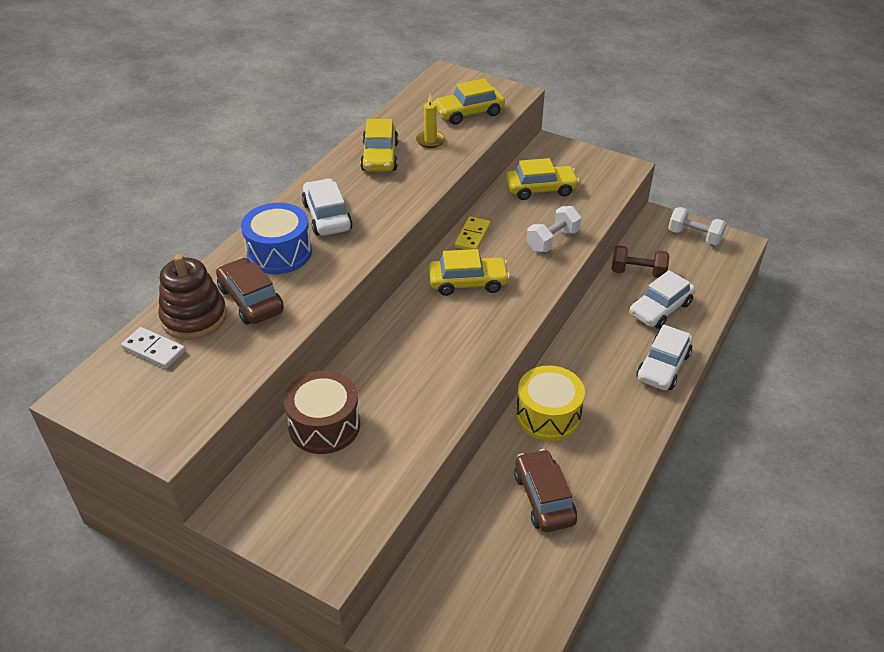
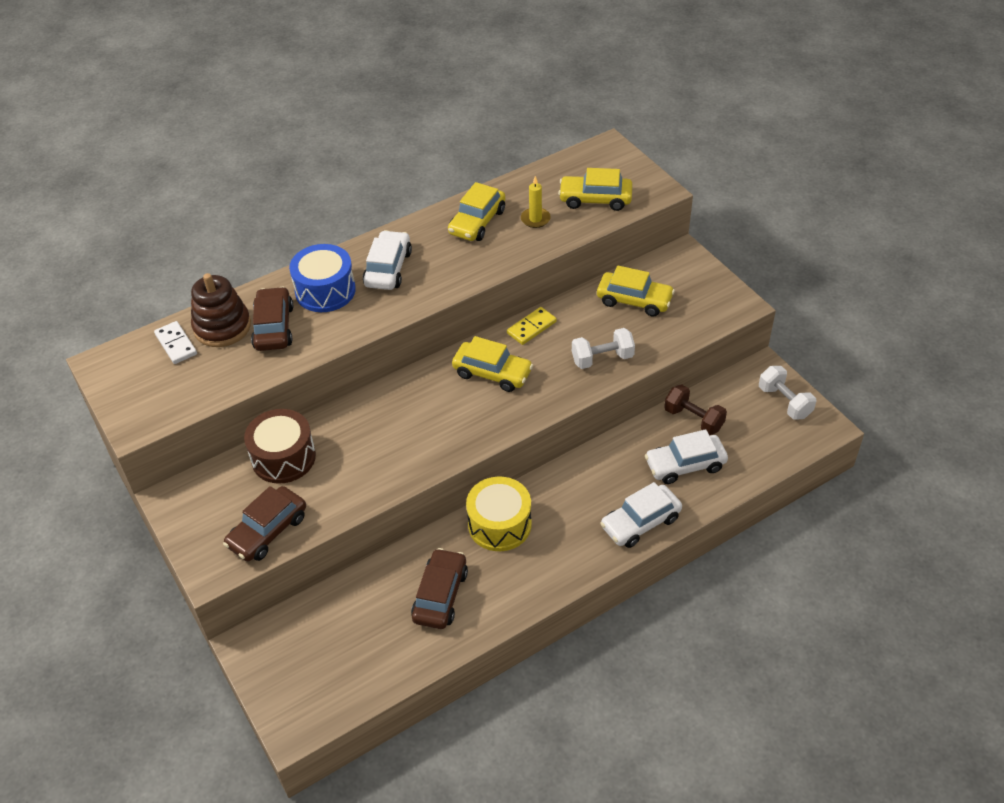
camera: 30 degrees right, 5 degrees up
(361, 500) = (268, 531): none -> brown car

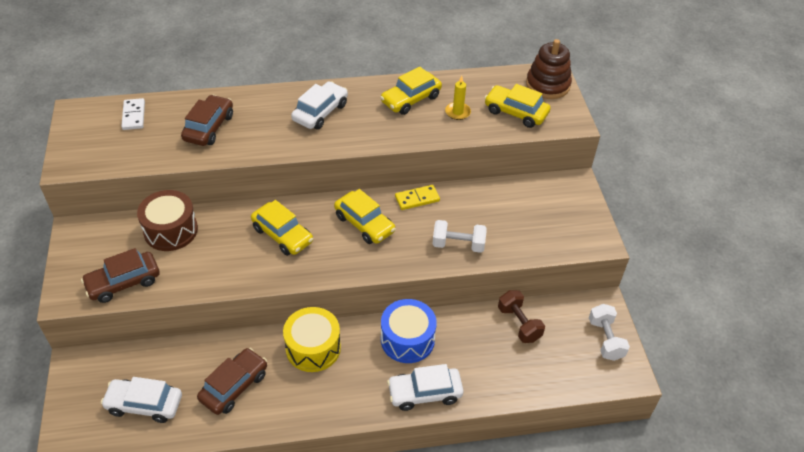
camera: 20 degrees right, 0 degrees up
(222, 327) = (173, 114): brown stacking toy -> brown stacking toy (547, 85)
(325, 291) = (263, 113): blue drum -> blue drum (407, 339)
(634, 300) = (513, 206): yellow car -> yellow car (283, 235)
(685, 465) = (489, 359): white car -> white car (144, 405)

